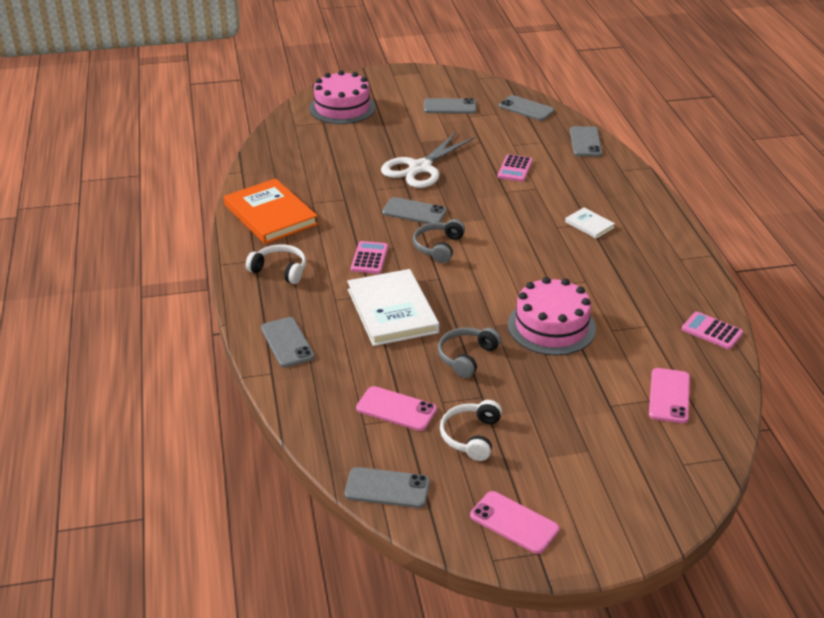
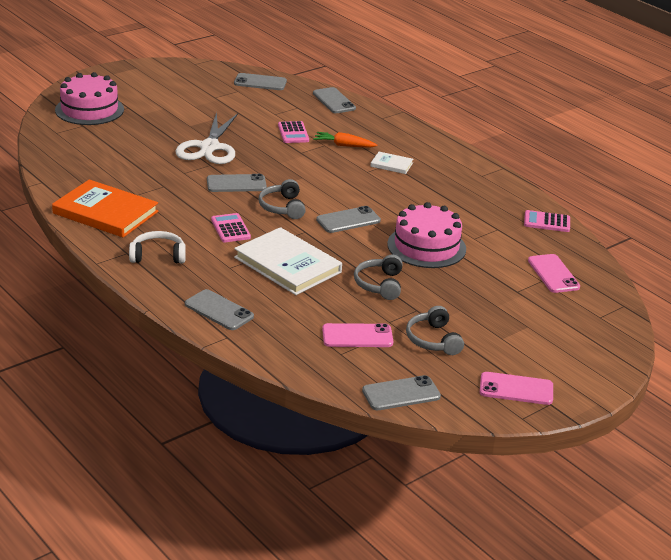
camera: 30 degrees left, 5 degrees down
(449, 107) = (190, 92): grey phone -> grey phone (348, 220)
(471, 436) = (433, 340): white headphones -> grey headphones
(556, 193) = (344, 145): none -> orange carrot

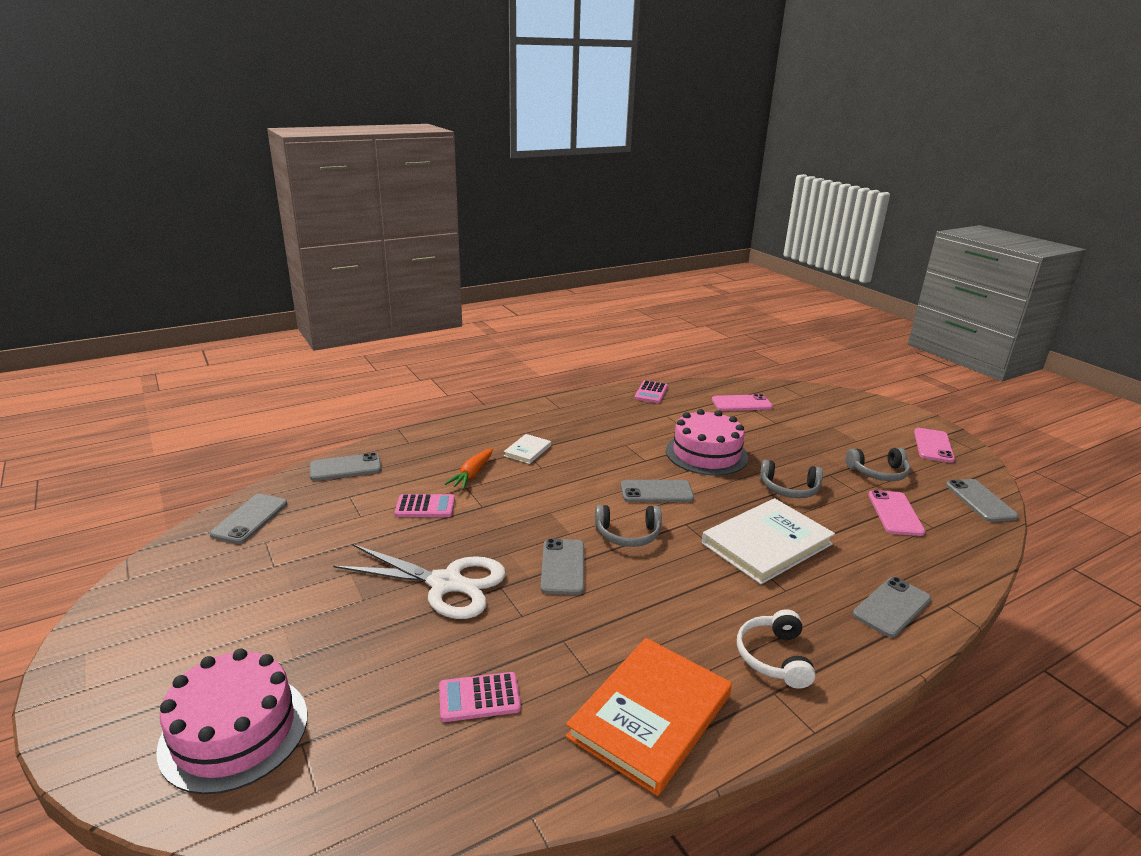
camera: 80 degrees left, 5 degrees down
(230, 229) = (687, 582): pink calculator -> pink calculator (479, 698)
(348, 220) = (656, 492): grey phone -> grey phone turned 75 degrees counterclockwise

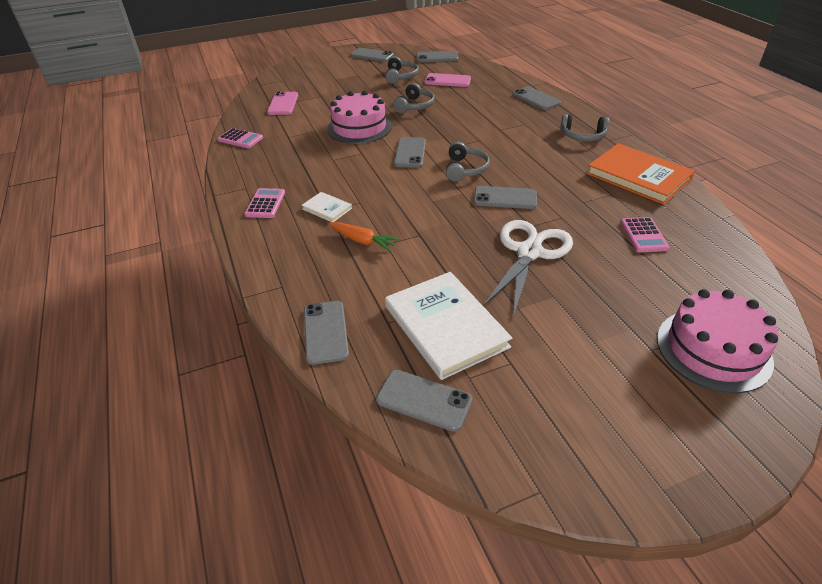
camera: 80 degrees left, 15 degrees up
(425, 507) = (415, 268): pink calculator -> pink calculator (265, 204)
(766, 544) = (478, 122): white book -> white book (445, 326)
(774, 657) = (583, 136): white headphones -> grey headphones
(933, 445) = (372, 55): pink phone -> grey phone

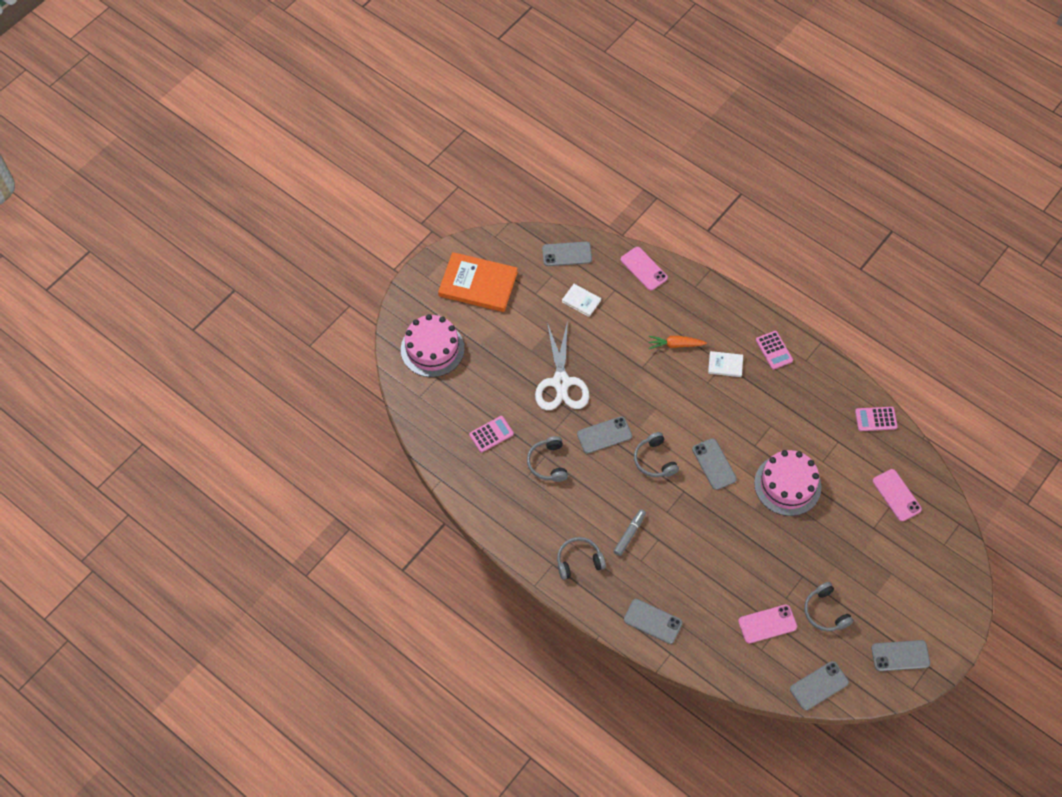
camera: 150 degrees right, 20 degrees up
(325, 332) = (644, 269): grey phone -> pink phone
(414, 106) = (765, 550): grey headphones -> grey headphones (548, 463)
(445, 326) = (581, 301): white book -> white book, size x0.47
(524, 137) = (629, 534): none -> grey marker
(638, 177) = (512, 511): orange book -> orange book (478, 284)
(643, 235) = (491, 434): pink calculator -> pink calculator turned 90 degrees clockwise

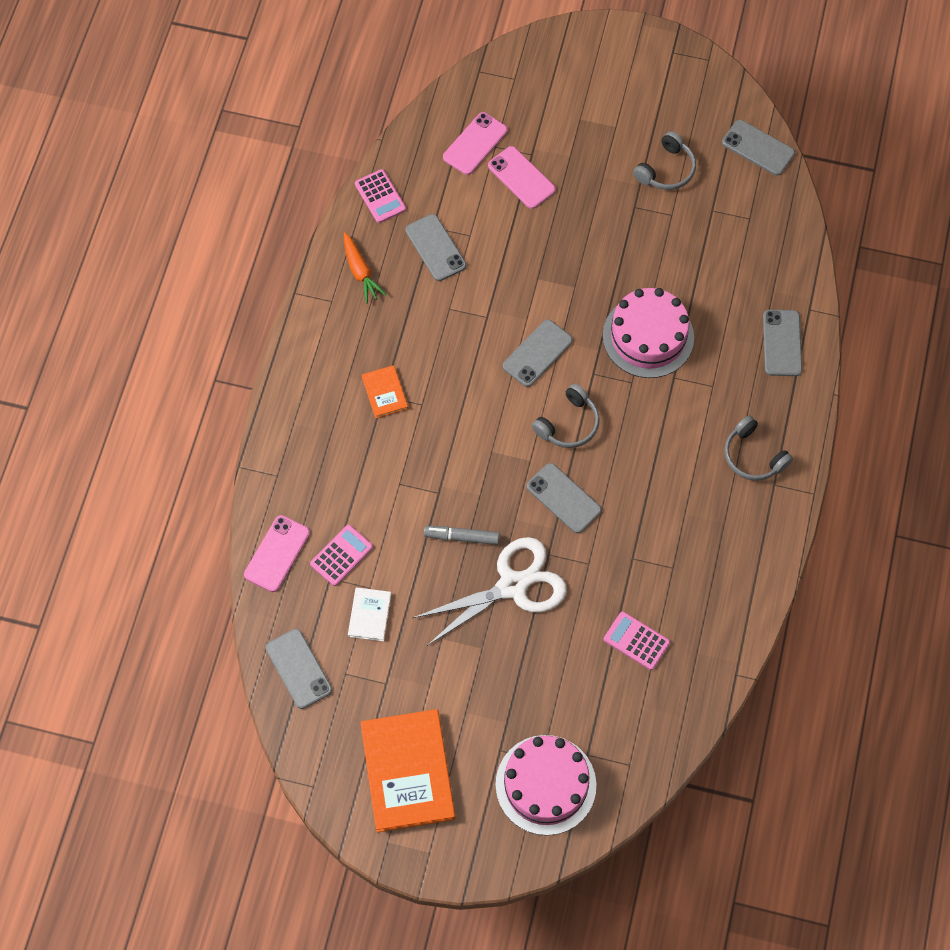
camera: 115 degrees left, 5 degrees up
(548, 463) = (640, 550): grey headphones -> none
(629, 534) = (685, 412): grey marker -> grey marker (461, 537)
(675, 345) = (382, 465): orange carrot -> orange carrot (360, 272)
(725, 365) = (385, 393): white book -> orange book
(767, 624) = (715, 223): pink phone -> pink phone (521, 178)
(774, 350) = (334, 343): pink calculator -> pink calculator (341, 555)
(787, 485) = (523, 262): pink cake -> pink cake (648, 336)
(900, 656) = (676, 81): grey phone -> grey phone (435, 248)

